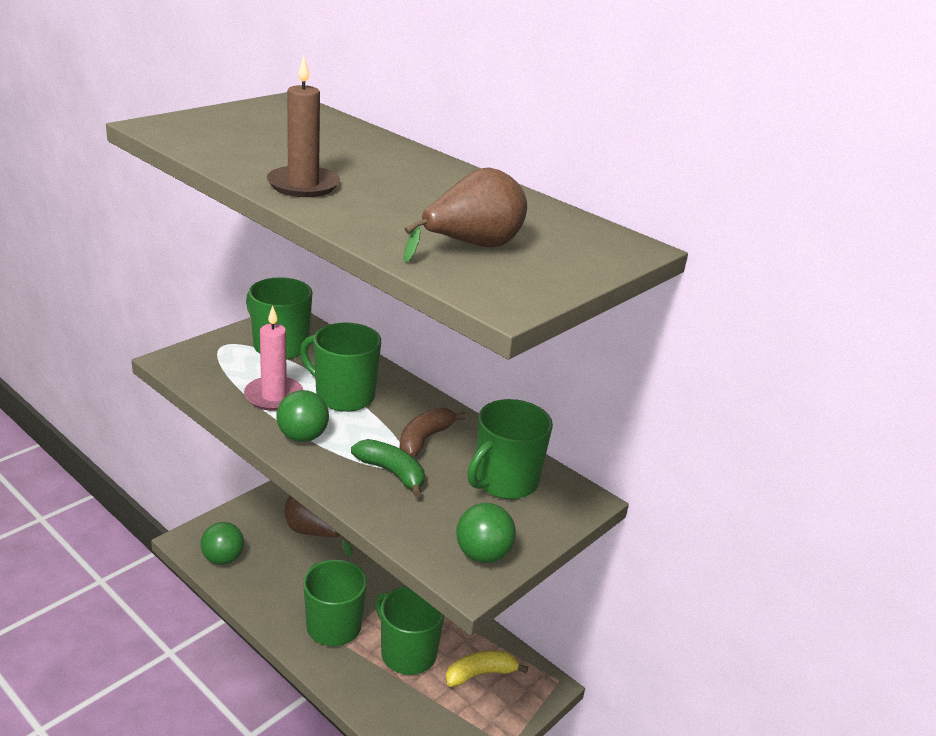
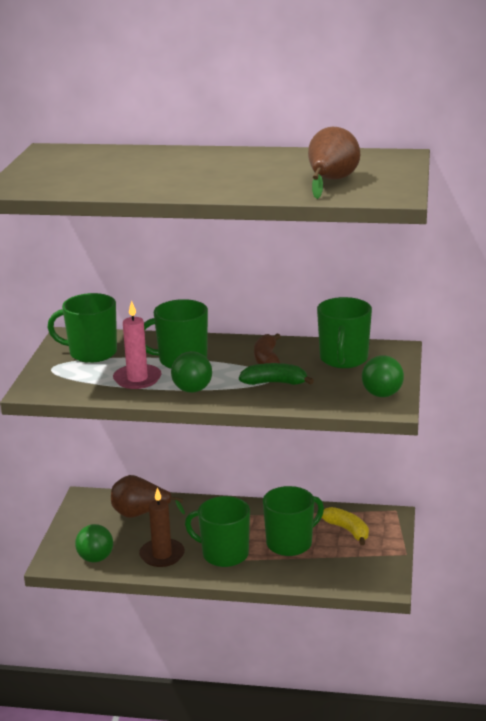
camera: 30 degrees left, 5 degrees down
(303, 185) = (180, 186): brown candle -> brown candle (162, 555)
(407, 653) = (290, 543): green mug -> green mug turned 135 degrees clockwise
(480, 674) = (347, 530): yellow banana -> yellow banana turned 105 degrees clockwise

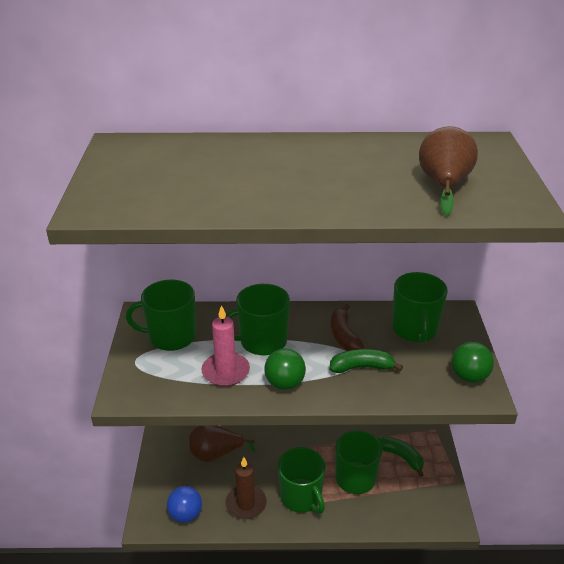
camera: 10 degrees left, 10 degrees up
(95, 558) = (185, 514): green ball -> blue ball
(224, 554) = (301, 497): green mug -> green mug turned 135 degrees counterclockwise
(347, 530) = (401, 457): yellow banana -> green banana

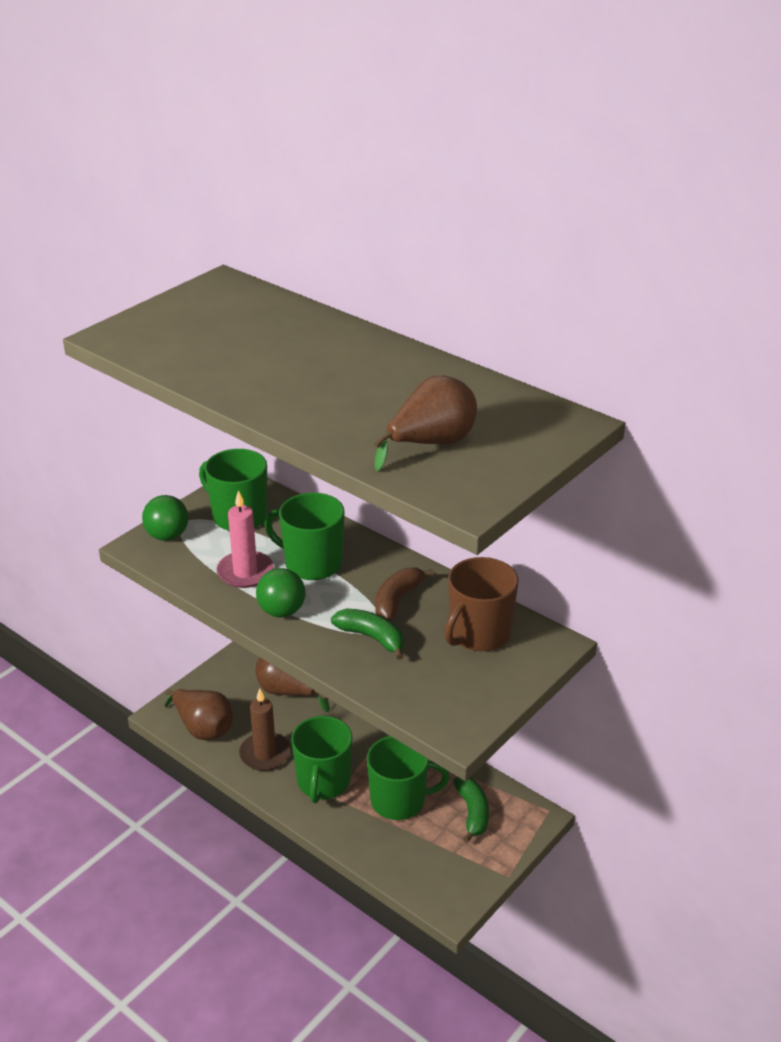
camera: 40 degrees right, 0 degrees up
(185, 514) = (203, 728): blue ball -> brown pear
(414, 330) = (479, 634): green mug -> brown mug
(469, 376) = (467, 707): green ball -> green ball (167, 536)

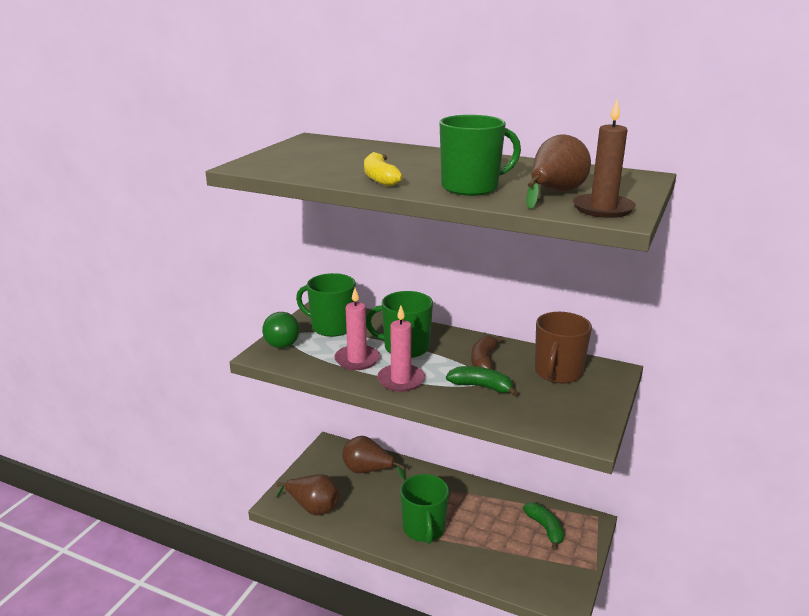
camera: 15 degrees left, 10 degrees down
(248, 383) = (380, 178): none -> yellow banana
(265, 754) = (370, 517): brown candle -> brown candle (603, 209)
(282, 611) = (401, 380): green ball -> pink candle
(399, 800) = (488, 531): green mug -> green mug (471, 187)

